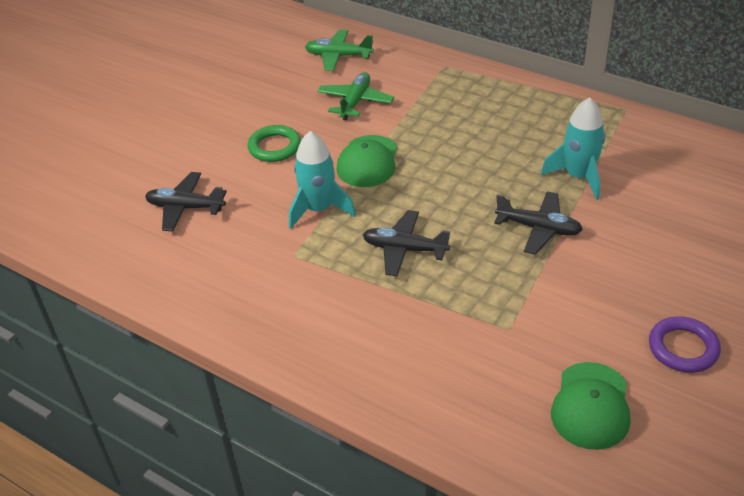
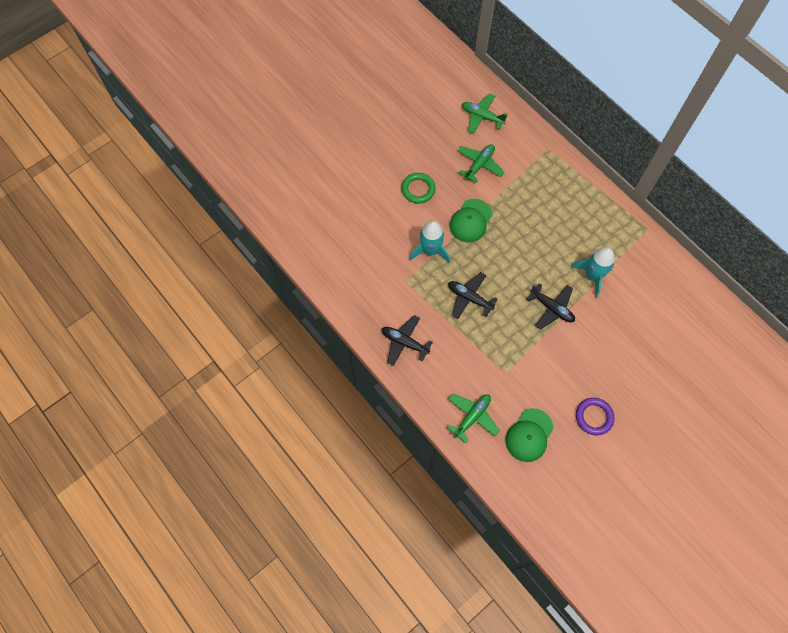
camera: 15 degrees right, 25 degrees up
(185, 208) = (353, 223): black plane -> black plane (404, 342)
(480, 408) = (472, 417): none -> green plane

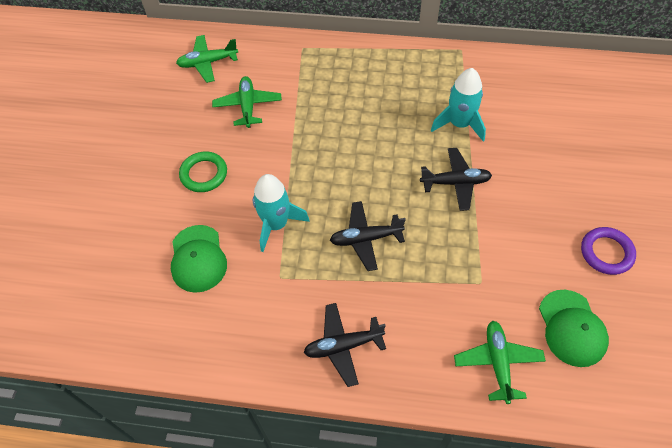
camera: 40 degrees left, 10 degrees down
(470, 221) = (290, 163): green cap -> green cap (198, 259)

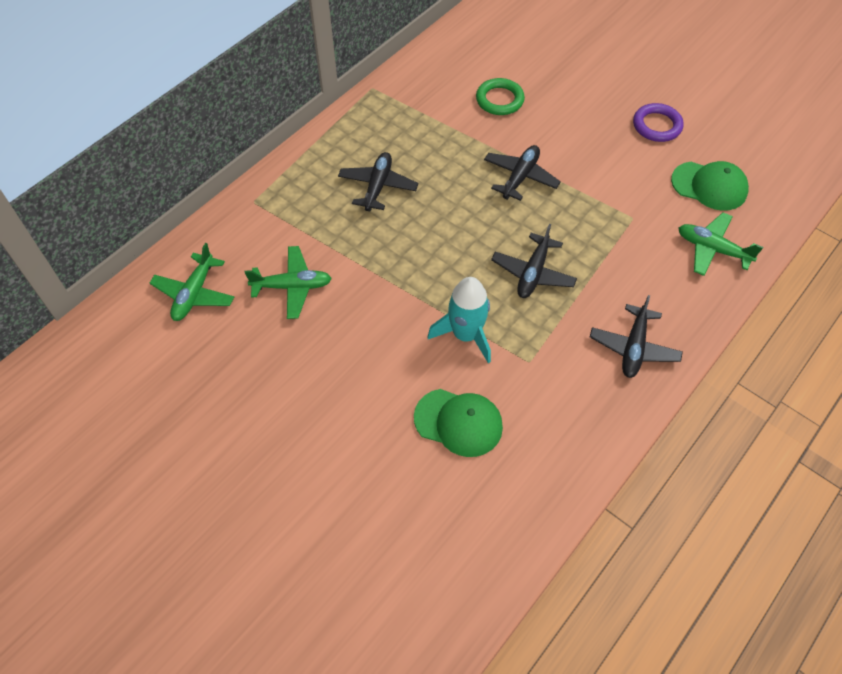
camera: 60 degrees left, 0 degrees up
(204, 174) = (352, 368): green ring -> green ring (499, 100)
(248, 106) = (292, 287): green plane -> green plane turned 150 degrees clockwise
(370, 103) = (378, 186): none -> black plane
(459, 124) = (458, 138): turquoise rocket -> none

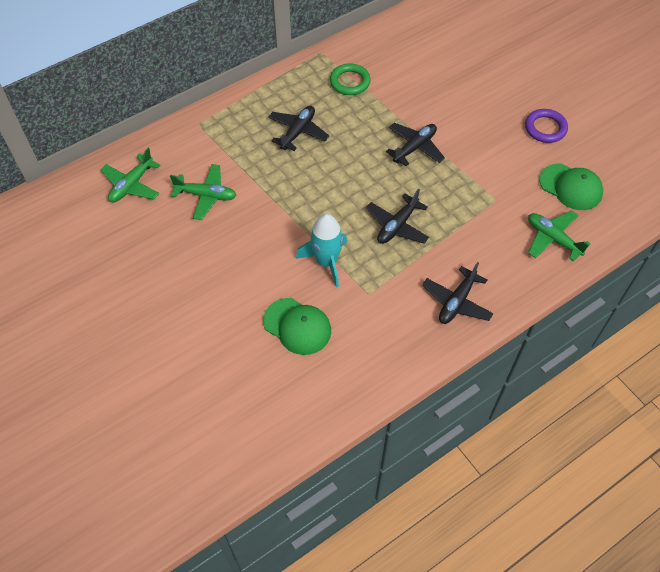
camera: 15 degrees right, 0 degrees up
(499, 100) = (421, 81): green ring -> green ring (350, 82)

